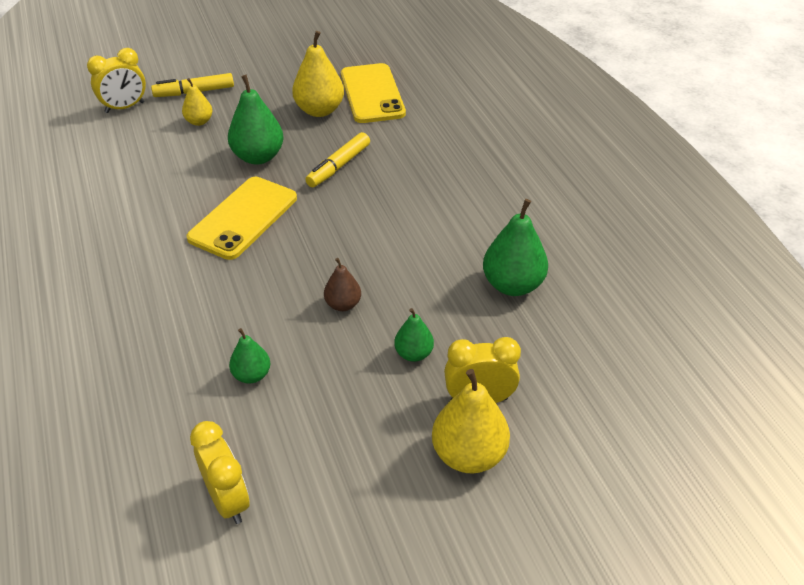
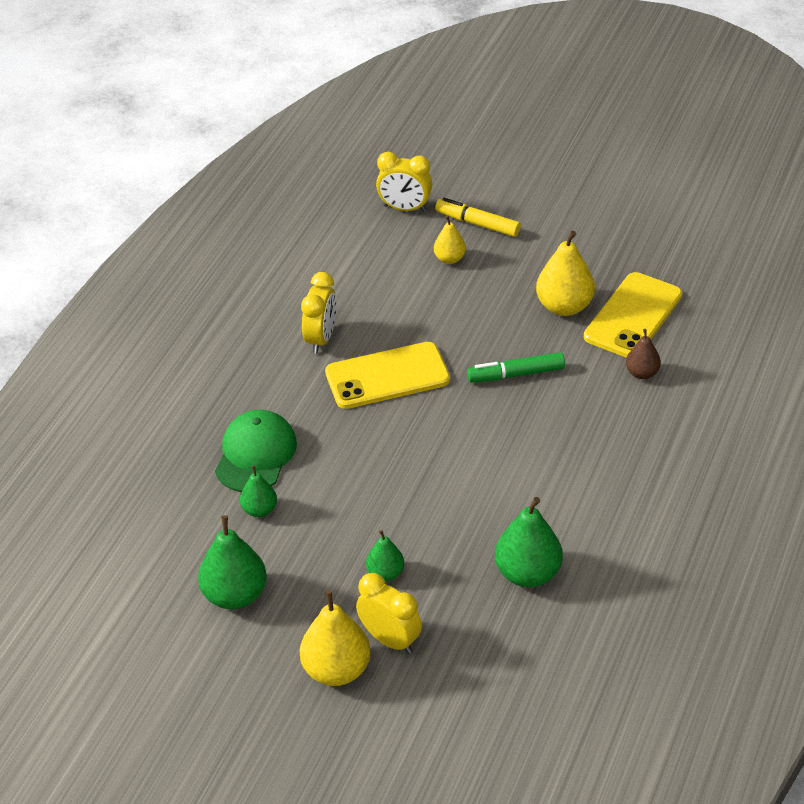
camera: 45 degrees right, 0 degrees up
(198, 335) = (255, 454): none -> green cap
(227, 500) = (158, 584): yellow clock -> yellow clock (321, 339)
(258, 157) = (460, 324): green pear -> green pear (235, 595)
(339, 166) = (516, 374): yellow marker -> green marker
(343, 304) = (380, 500): brown pear -> brown pear (642, 373)

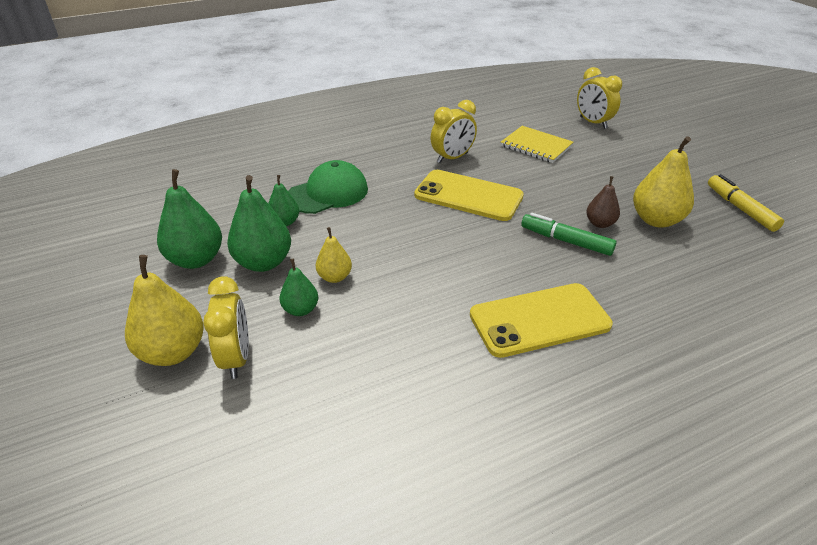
camera: 40 degrees right, 5 degrees down
(383, 275) = (536, 146): none -> yellow notebook
(449, 259) = (594, 157): yellow pear -> yellow pear (335, 277)
(477, 224) = (637, 149): yellow marker -> yellow marker (740, 209)
(528, 573) = (402, 385): green pear -> green pear (263, 262)
(633, 316) = (714, 253): yellow phone -> yellow phone (539, 320)
(642, 373) = (683, 295): brown pear -> brown pear (600, 223)

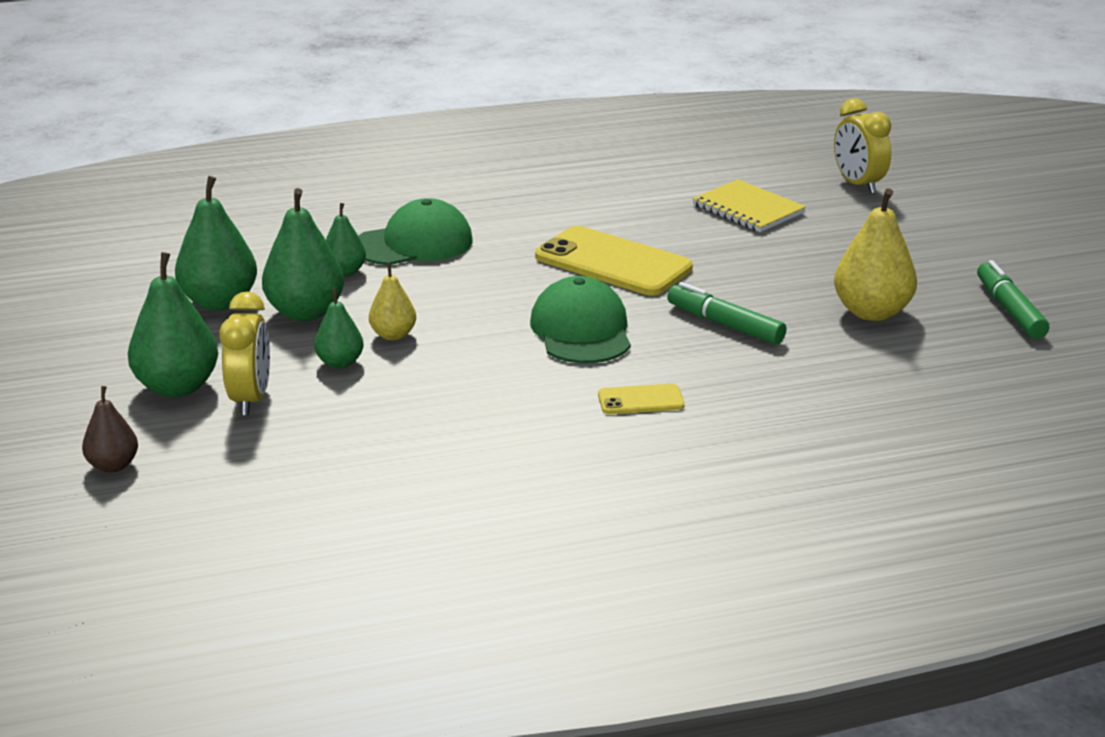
camera: 10 degrees right, 10 degrees down
(173, 352) = (177, 387): yellow pear -> green pear
(452, 158) = (612, 215): yellow clock -> none
(470, 257) = (581, 330): none -> green cap
(539, 320) = (641, 400): yellow phone -> yellow phone, size x0.48
(600, 223) = (786, 309): brown pear -> brown pear (113, 466)
(740, 209) = (1009, 310): yellow marker -> green marker

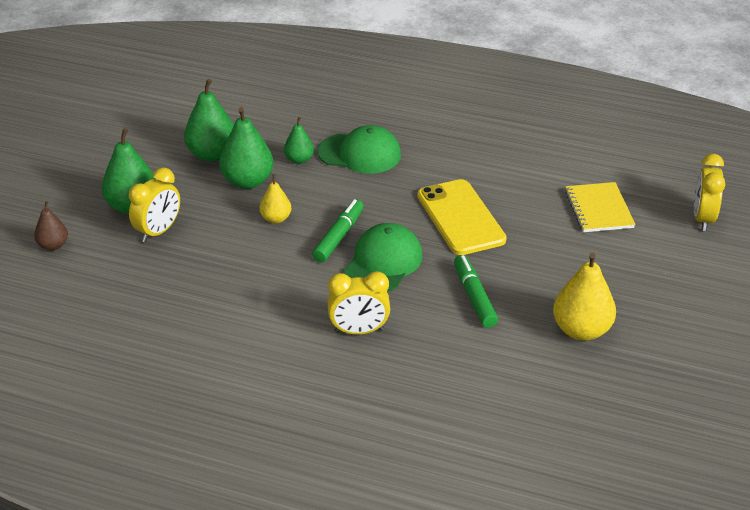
camera: 35 degrees right, 10 degrees up
(340, 363) = (228, 226): green pear -> none
(641, 400) = (359, 331): yellow phone -> yellow clock
(1009, 310) = (681, 372): green marker -> green marker (338, 237)

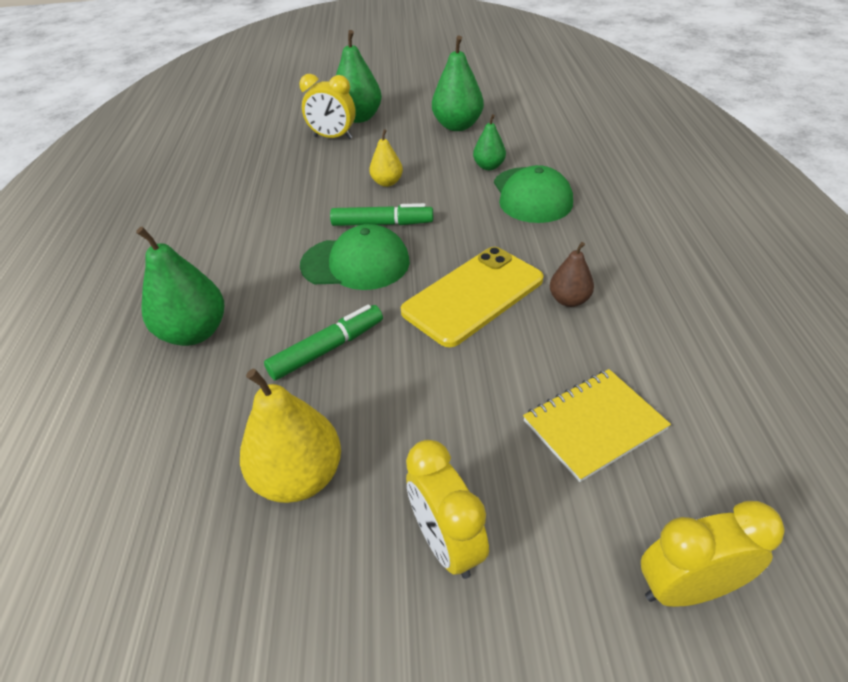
camera: 70 degrees right, 5 degrees up
(53, 245) = (291, 106): brown pear -> brown pear (569, 300)
(247, 181) = (432, 153): green pear -> green pear (194, 332)
(359, 331) = (236, 280): yellow clock -> yellow clock (447, 543)

